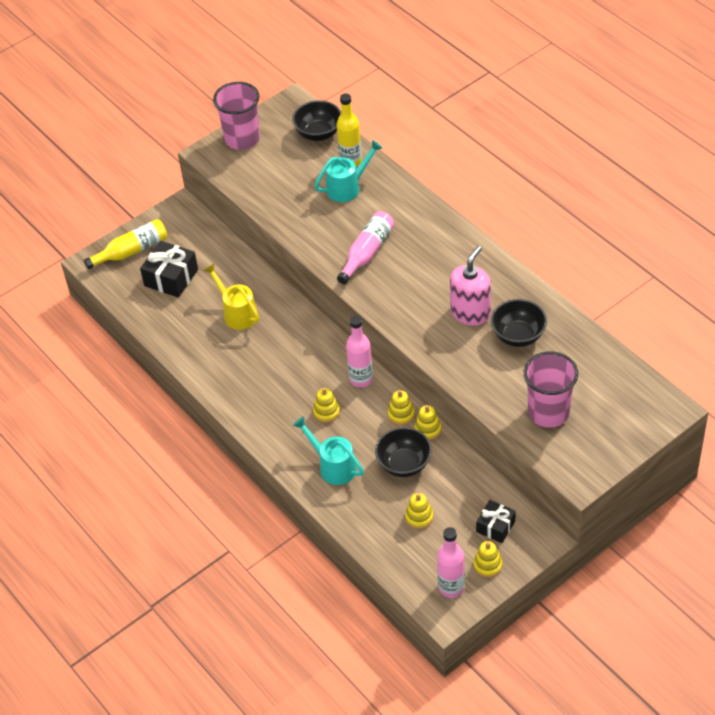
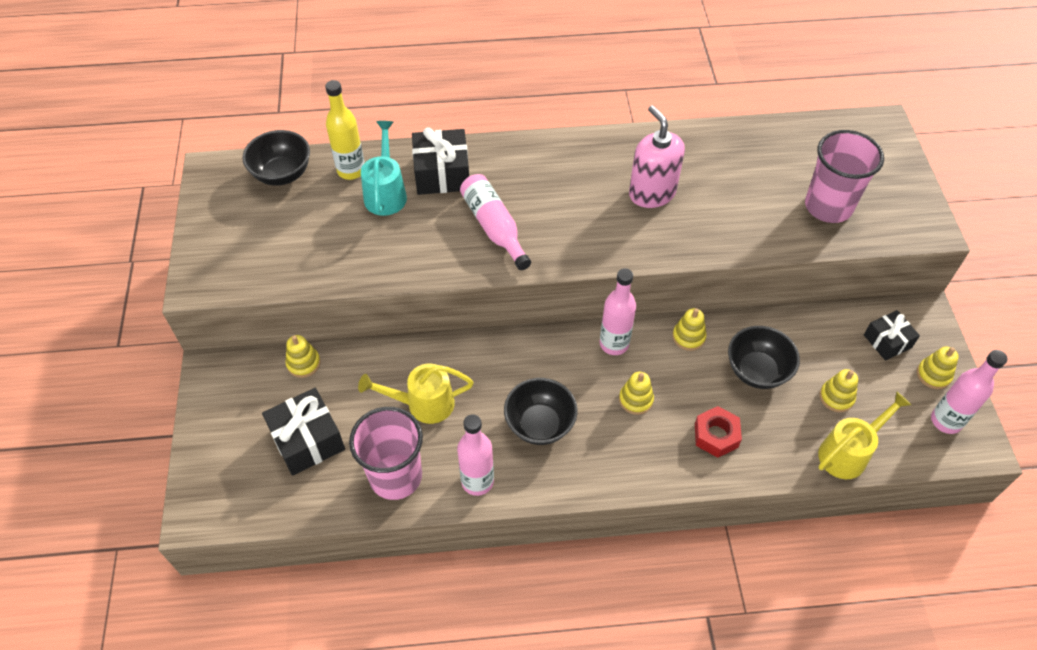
camera: 60 degrees left, 5 degrees up
(132, 251) = (224, 458): yellow bottle -> none
(205, 368) = (477, 481): none -> pink bottle
(242, 139) = (213, 241): pink cup -> pink cup (395, 476)
(333, 466) = (716, 435): turquoise watering can -> red nut
(378, 542) = (848, 452): none -> yellow watering can
(388, 203) = (442, 174): none -> black gift
(427, 429) = (725, 326): yellow stacking toy -> yellow stacking toy (303, 363)
(518, 336) = (711, 175): black bowl -> black bowl (540, 424)

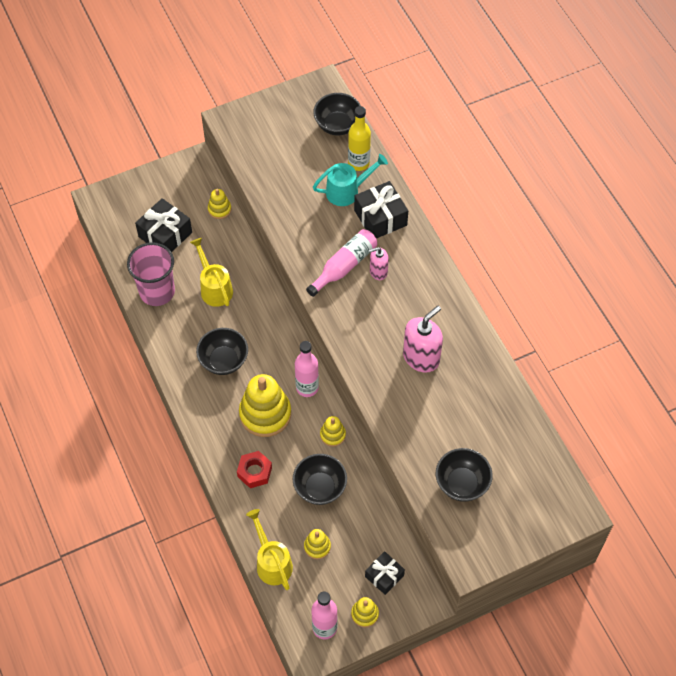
camera: 70 degrees right, 5 degrees up
(477, 481) = (169, 338): pink bottle -> none
(517, 197) = (378, 271): none -> pink soap dispenser
(636, 399) = (265, 414): yellow stacking toy -> yellow stacking toy, size x2.03
(828, 206) = (462, 483): pink cup -> black bowl
(848, 452) = (272, 562): yellow watering can -> yellow watering can turned 150 degrees counterclockwise

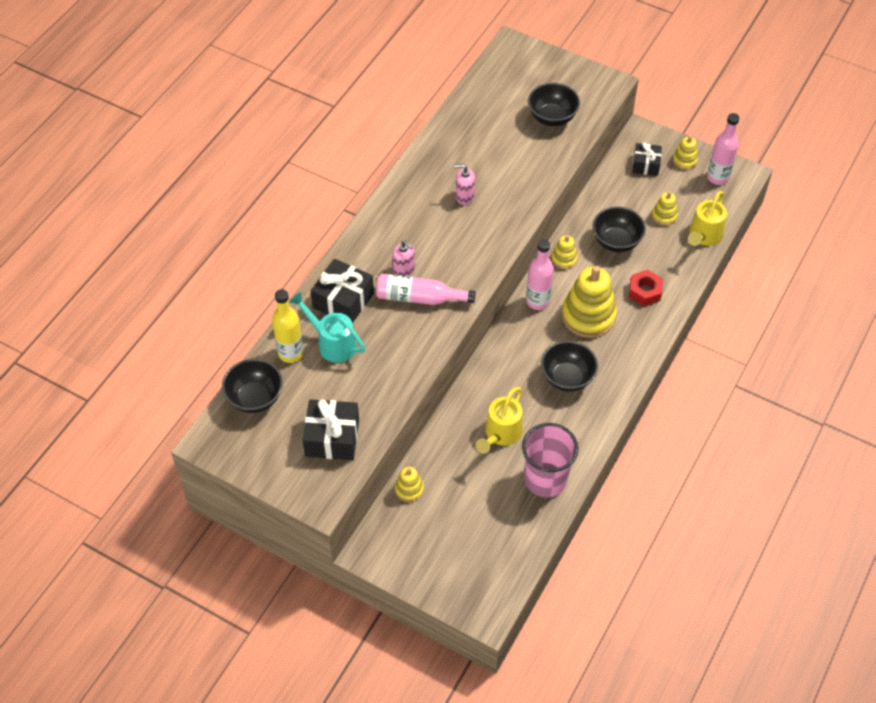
camera: 125 degrees left, 5 degrees down
(165, 234) = (477, 518): black gift -> black gift (332, 437)
(421, 357) = (464, 196): pink soap dispenser -> pink soap dispenser, size x0.57

